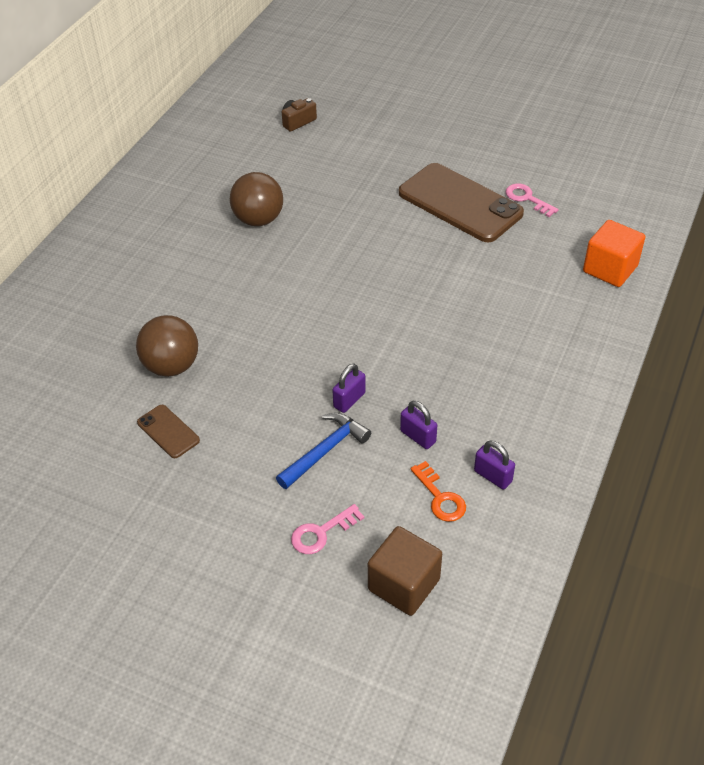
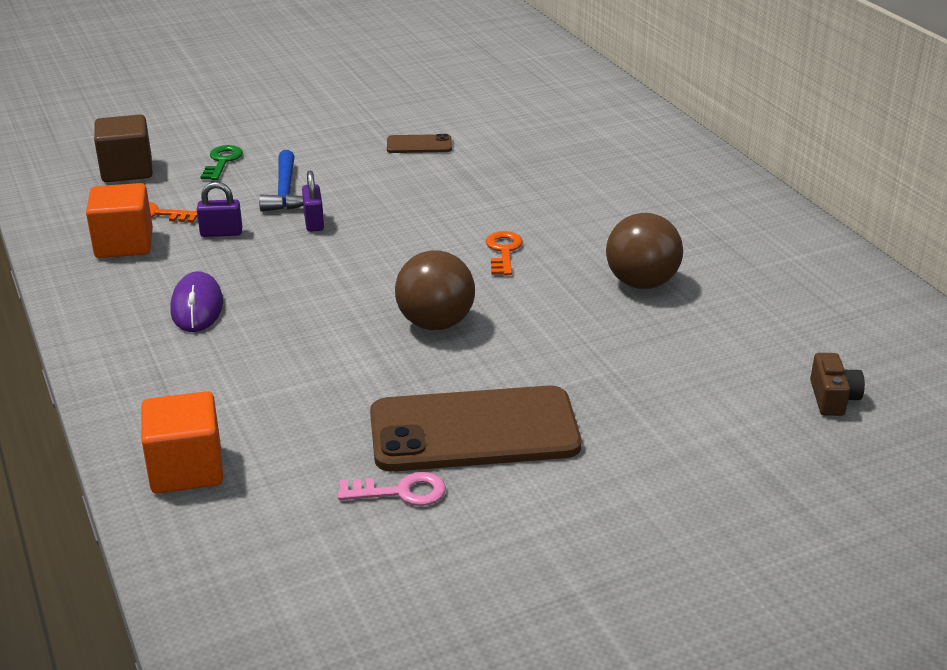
camera: 130 degrees right, 15 degrees down
(171, 366) = (489, 168): brown ball -> brown ball (435, 323)
(284, 289) = (503, 251): none -> orange key
(321, 532) = (222, 161): pink key -> green key
(492, 476) = (124, 244): purple padlock -> orange cube
(503, 374) = (197, 307): none -> purple mouse

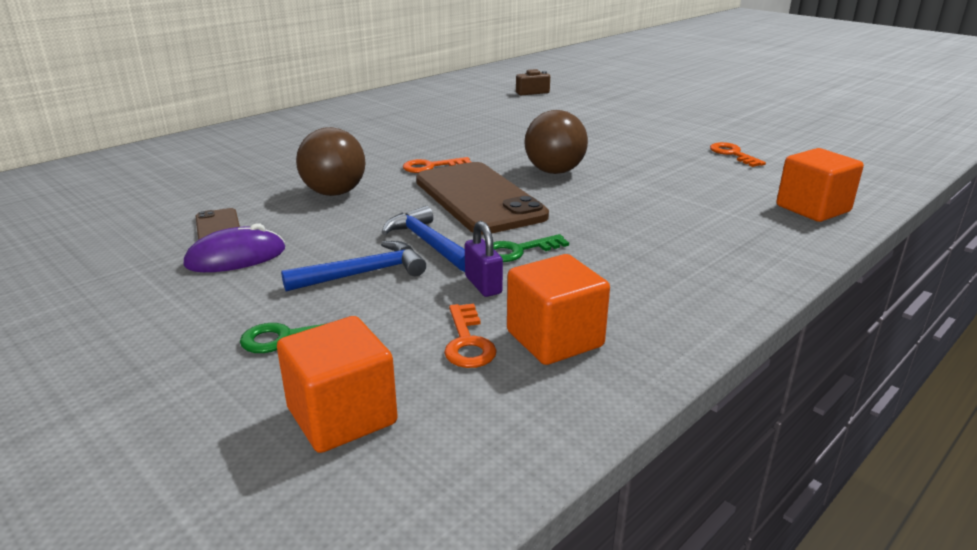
camera: 110 degrees left, 5 degrees down
(127, 170) = (342, 416): brown cube -> orange cube
(197, 307) = (629, 259): purple mouse -> purple mouse (236, 257)
(262, 259) = (518, 251): none -> green key
(314, 222) = (428, 243): purple padlock -> blue hammer
(400, 492) = (733, 154): pink key -> orange key
(474, 430) = (656, 147): brown phone -> brown phone (478, 198)
(641, 283) = (447, 129): brown ball -> brown ball (334, 193)

